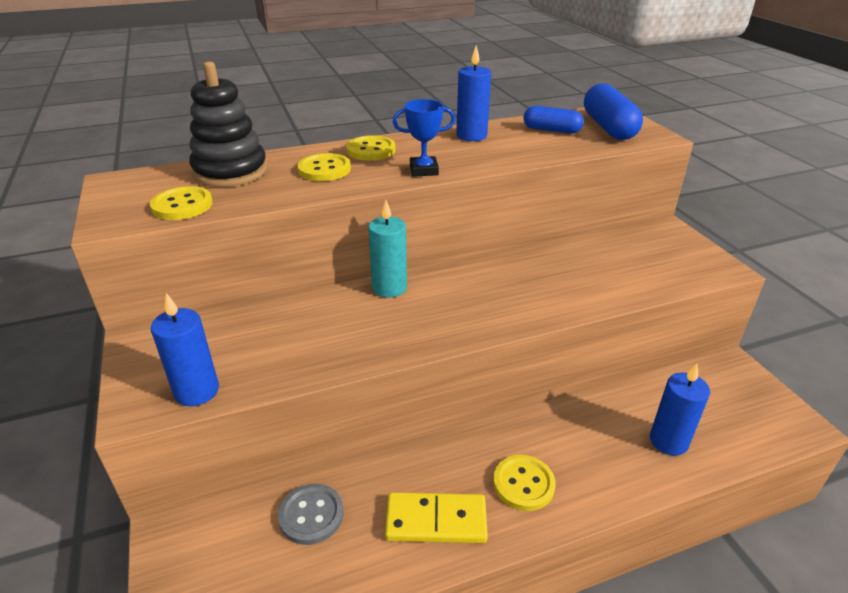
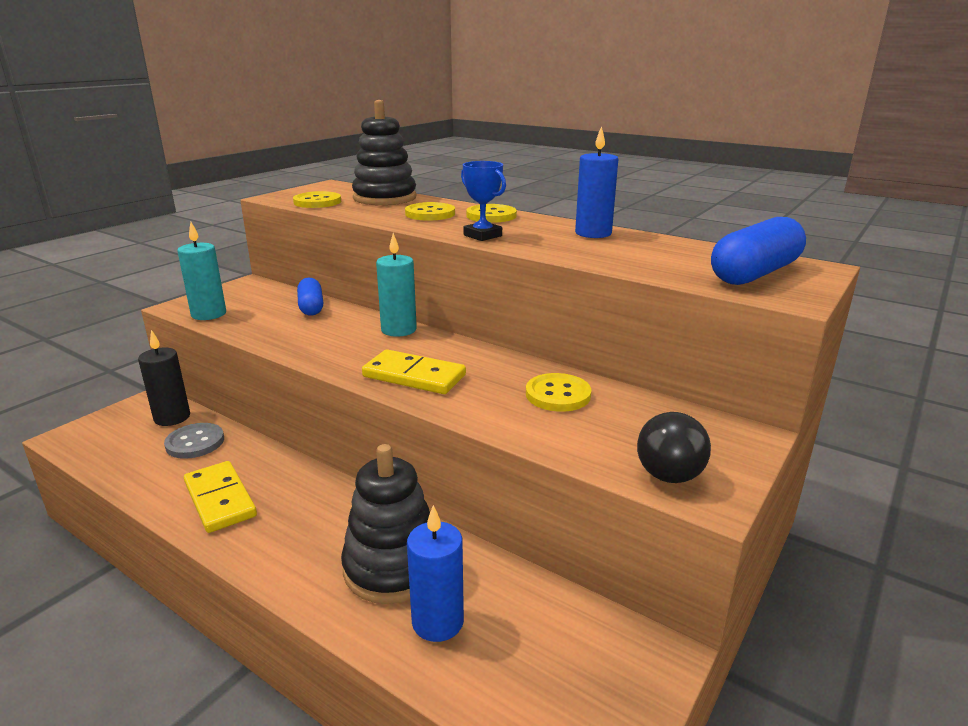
camera: 55 degrees right, 10 degrees down
(197, 391) = (209, 314): blue candle -> turquoise candle
(234, 523) = (172, 417): none -> black candle
(488, 310) = (414, 376): none -> yellow domino
(523, 484) = (293, 533): yellow button -> yellow button (558, 395)
(551, 130) = (681, 254): blue capsule -> blue capsule (311, 307)
(601, 441) = (393, 567): none -> black stacking toy
(687, 265) = (670, 467): none -> black light bulb

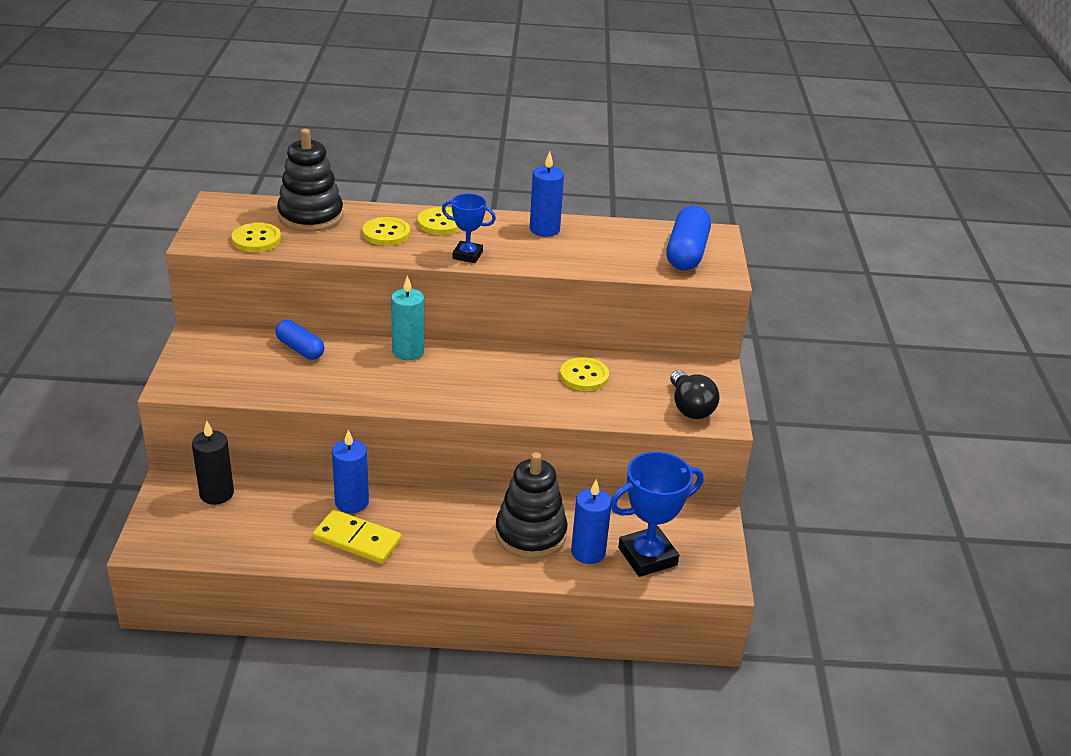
camera: 35 degrees left, 10 degrees up
(195, 442) = (272, 507): grey button -> none
(209, 314) = (217, 386): turquoise candle -> none
(261, 463) = (352, 502): none -> blue candle
(414, 376) = (473, 393): yellow domino -> none
(512, 666) = (647, 556): none -> blue trophy

